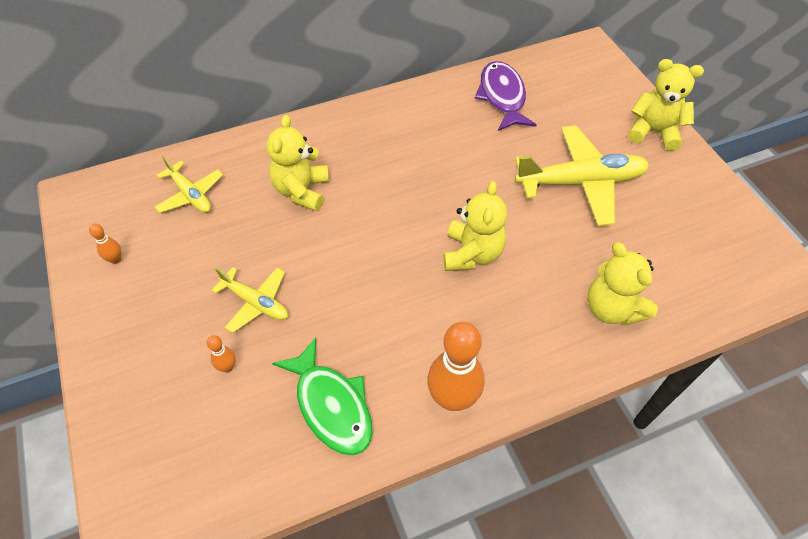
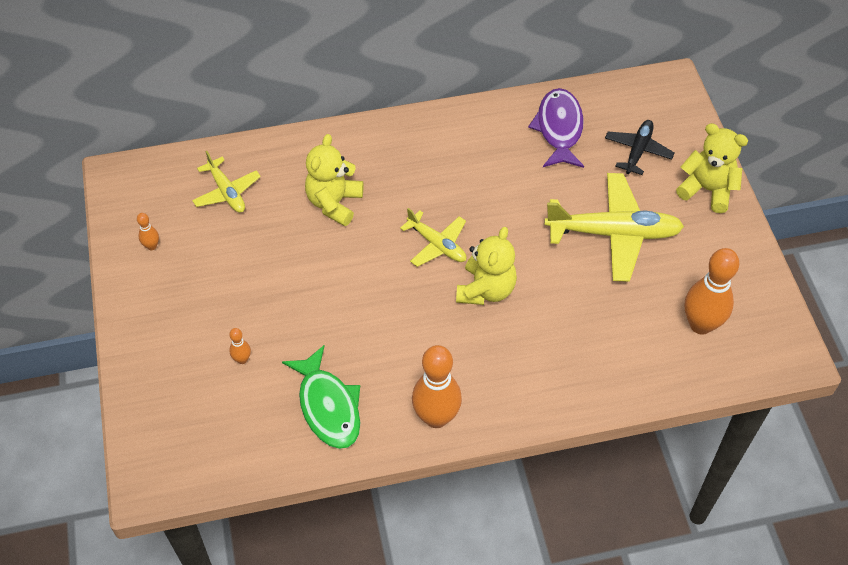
camera: 10 degrees right, 0 degrees up
(256, 303) = (275, 306): yellow plane -> yellow plane (437, 245)
(579, 106) = (638, 151): none -> black plane
(612, 308) = (606, 361): yellow teddy bear -> none
(692, 257) = (700, 324): none -> orange bowling pin

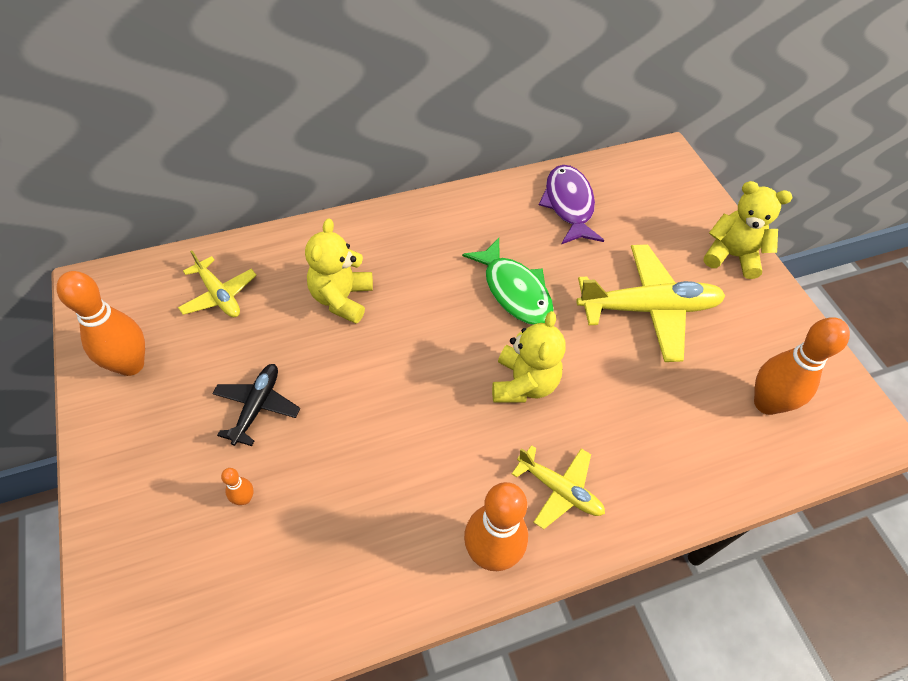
camera: 10 degrees left, 0 degrees up
(152, 246) = (131, 365): orange bowling pin -> orange bowling pin, size x2.26
(328, 406) = (356, 551): green fish -> green fish (514, 290)
(437, 245) = (461, 336): yellow plane -> yellow plane (559, 490)
(638, 151) = (652, 221): black plane -> black plane (257, 406)

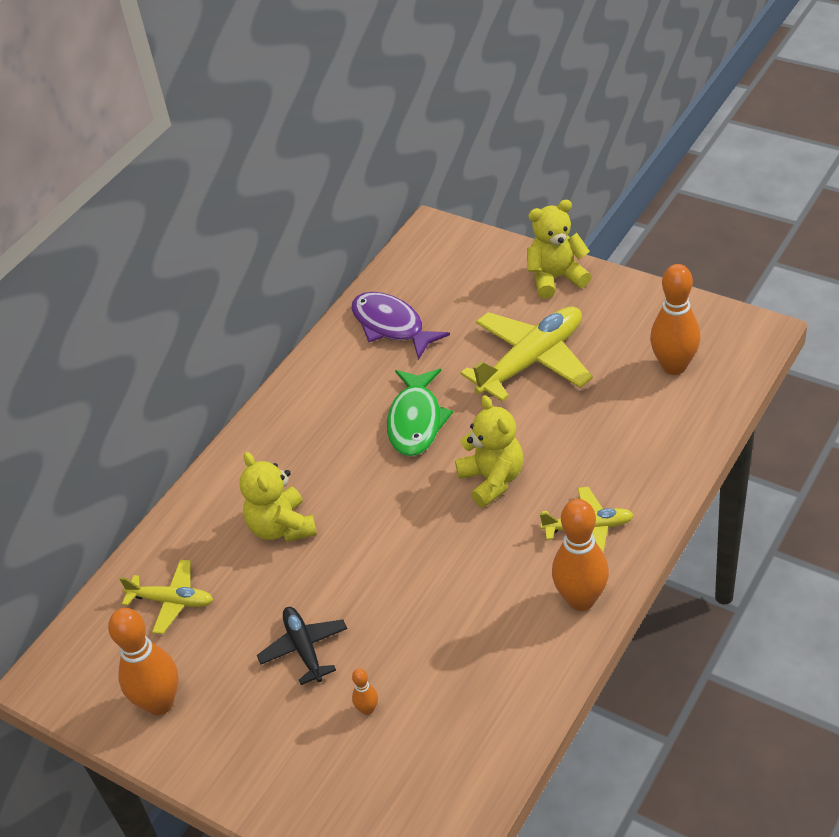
camera: 30 degrees left, 10 degrees down
(514, 290) = (416, 421): green fish -> green fish turned 75 degrees clockwise

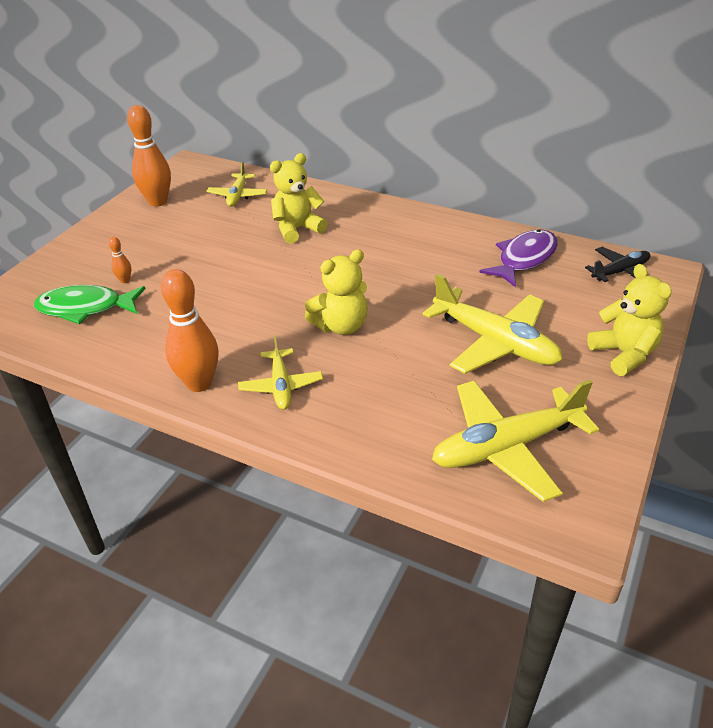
camera: 80 degrees right, 5 degrees down
(304, 648) = (185, 249): black plane -> black plane (620, 272)
(416, 421) = (409, 280): green fish -> green fish (85, 308)
(674, 366) = (506, 447): orange bowling pin -> yellow plane

